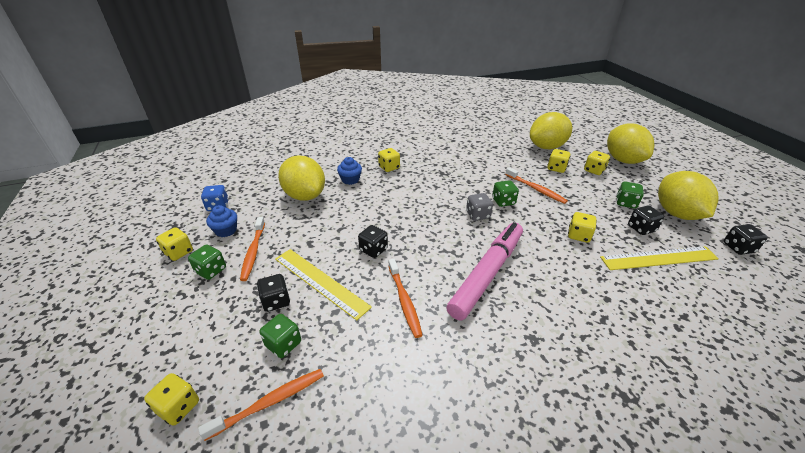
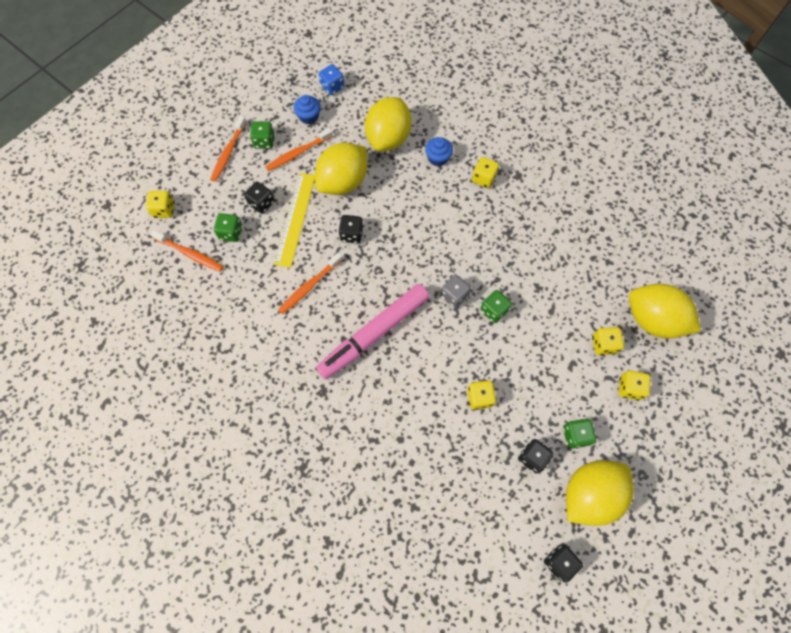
camera: 60 degrees right, 30 degrees up
(179, 252) = (268, 107): yellow dice -> none
(487, 274) = (374, 334): pink marker -> pink marker turned 135 degrees clockwise
(536, 189) = (540, 335): orange toothbrush -> orange toothbrush (228, 152)
(623, 160) = (684, 419): yellow lemon -> yellow lemon (343, 182)
(658, 258) = (488, 479): yellow ruler -> none

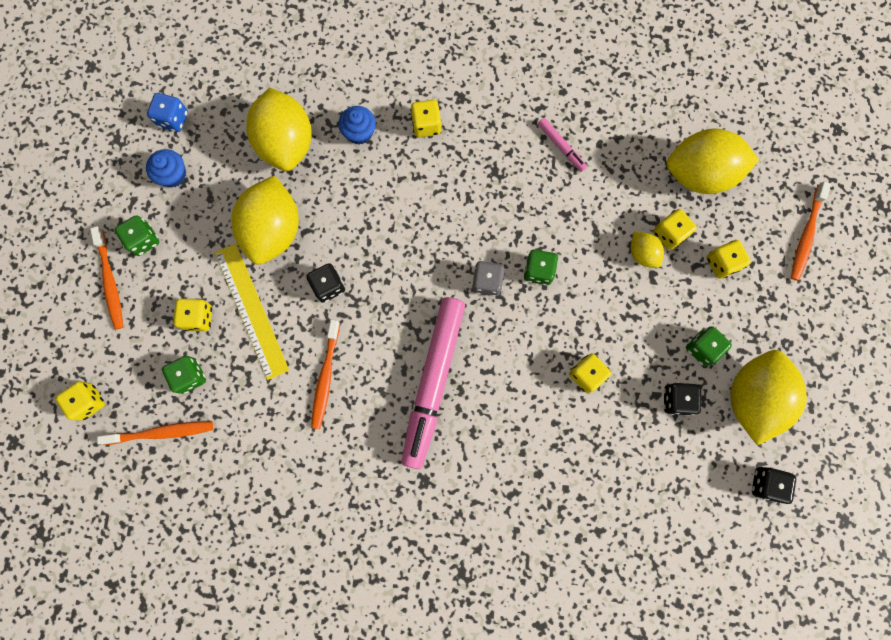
camera: 35 degrees left, 10 degrees up
(261, 203) = (198, 317): black dice -> yellow dice
(298, 153) = (194, 229): orange toothbrush -> orange toothbrush (805, 235)
(565, 244) = (561, 147): none -> pink marker
(575, 345) = (642, 254): none -> yellow lemon

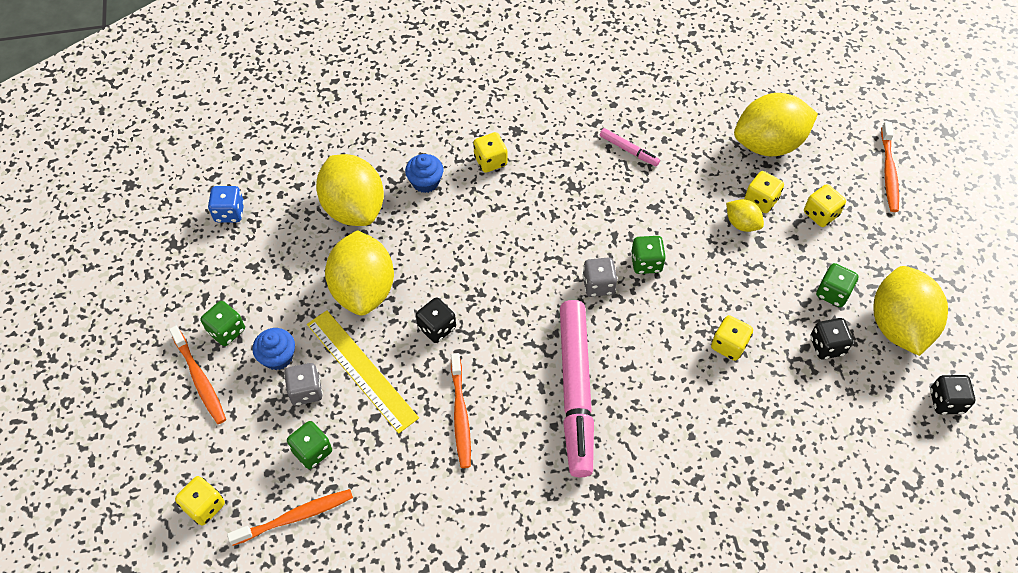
camera: 15 degrees left, 20 degrees down
(173, 175) = (242, 263): blue cupcake -> blue cupcake (278, 357)
(198, 317) = (306, 391): yellow dice -> grey dice

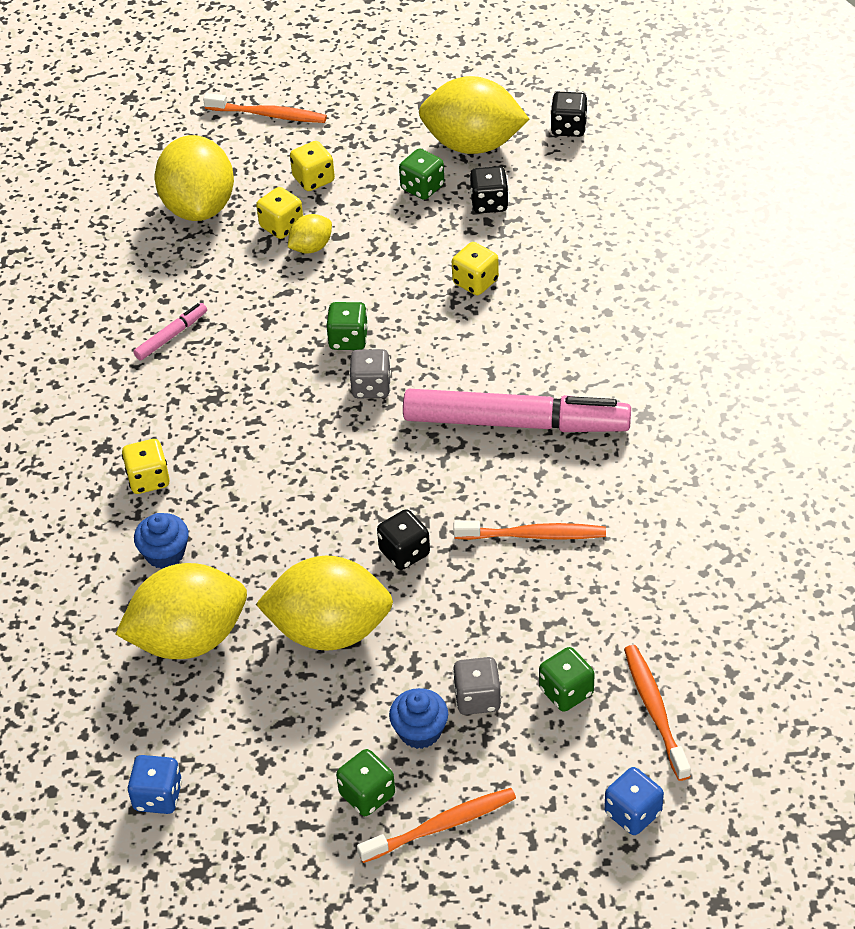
camera: 80 degrees left, 10 degrees down
(204, 506) = (633, 813): yellow dice -> blue dice
(361, 370) = (455, 636): yellow ruler -> none

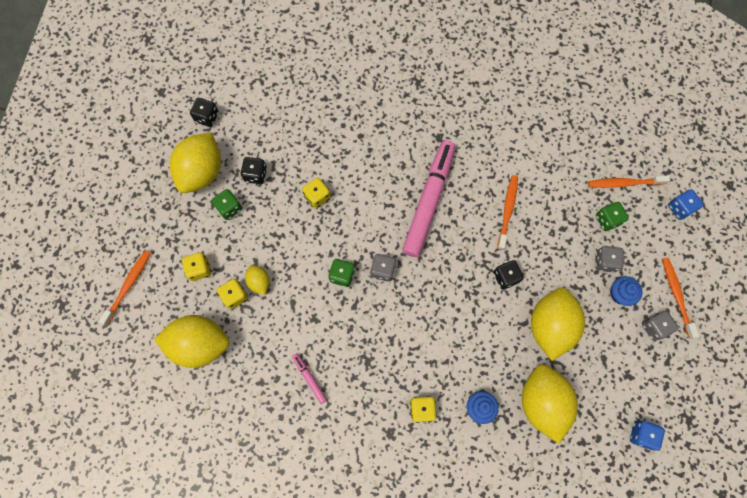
camera: 80 degrees left, 25 degrees up
(367, 795) = (654, 327): green dice -> grey dice

